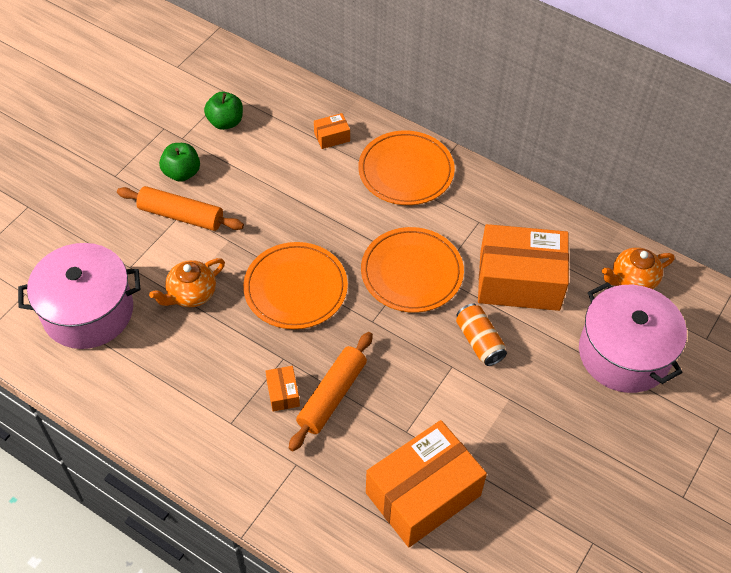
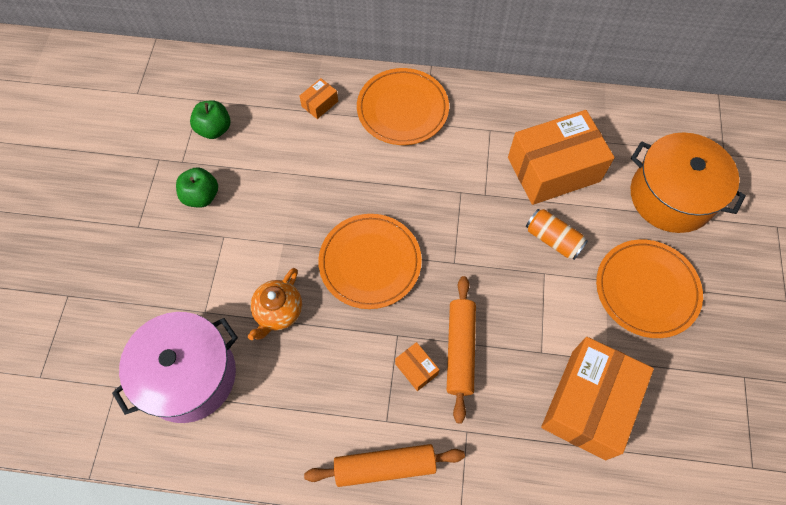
camera: 25 degrees left, 10 degrees up
(181, 215) = (224, 239): orange rolling pin -> orange rolling pin (385, 466)
(412, 272) = (461, 202): orange plate -> orange plate (646, 290)
(624, 353) = (671, 196): pink pot -> orange pot
(632, 280) = (640, 129): orange teapot -> none

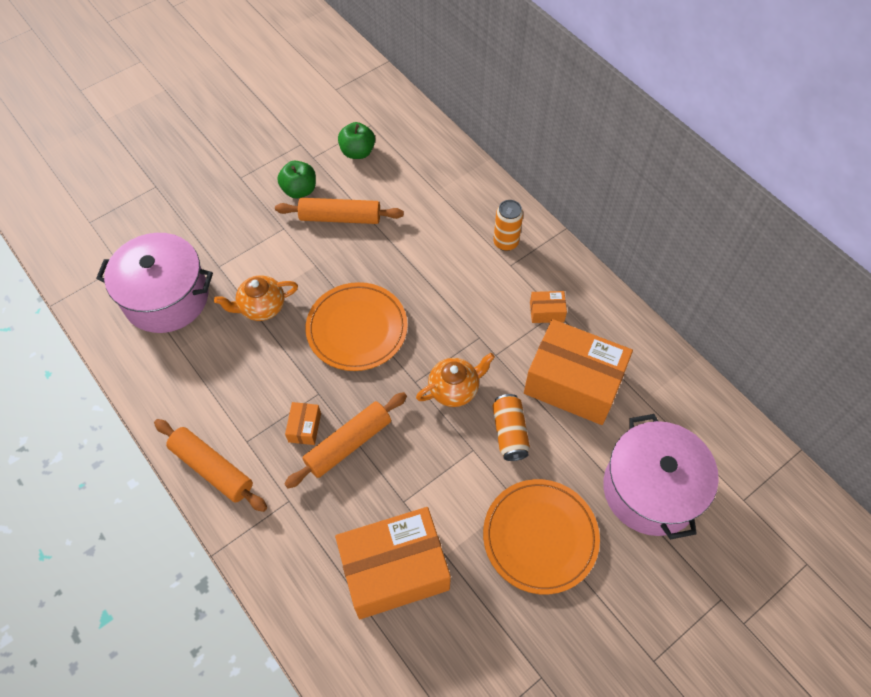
camera: 45 degrees right, 5 degrees down
(260, 191) = (340, 218): none -> orange rolling pin
(319, 104) = (449, 191): orange box -> orange box (546, 312)
(402, 109) = (505, 242): orange plate -> orange can
(485, 243) = (454, 389): none -> orange teapot
(671, 196) = (651, 489): orange pot -> pink pot

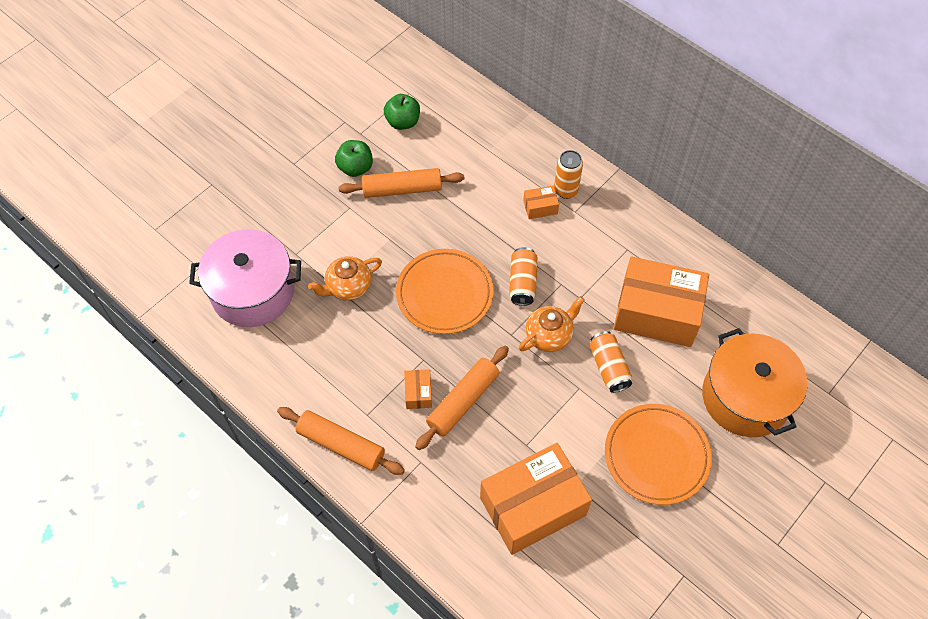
camera: 10 degrees left, 0 degrees up
(439, 329) = (522, 282): none -> orange can
(546, 312) = (618, 250): orange box -> orange box (540, 207)
(651, 489) = (746, 397): pink pot -> orange pot

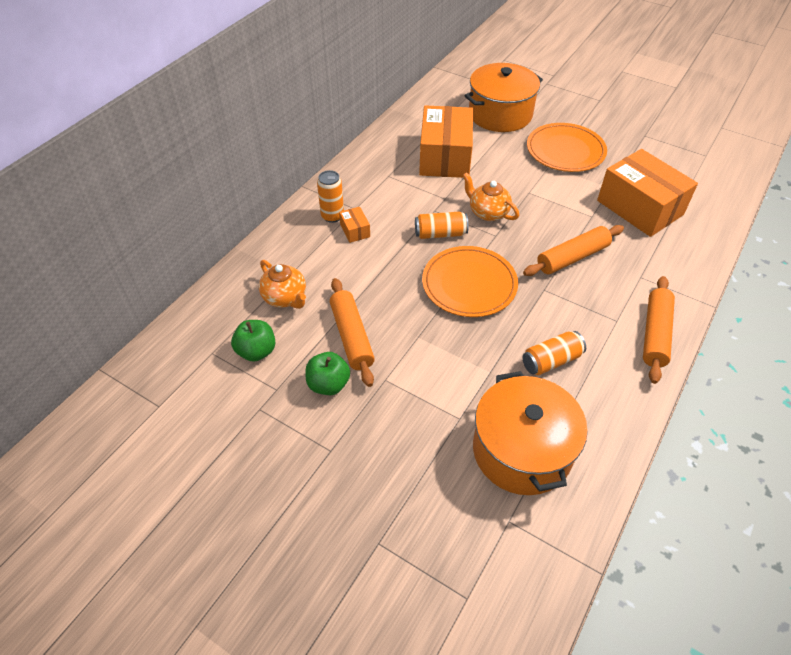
camera: 100 degrees left, 10 degrees down
(253, 292) = (522, 450): pink pot -> orange pot
(348, 287) = (486, 361): orange teapot -> orange teapot (285, 298)
(418, 393) = (578, 288): orange box -> none
(463, 401) = (572, 257): orange rolling pin -> orange rolling pin turned 60 degrees counterclockwise
(608, 367) = (503, 178): orange can -> orange can (551, 361)

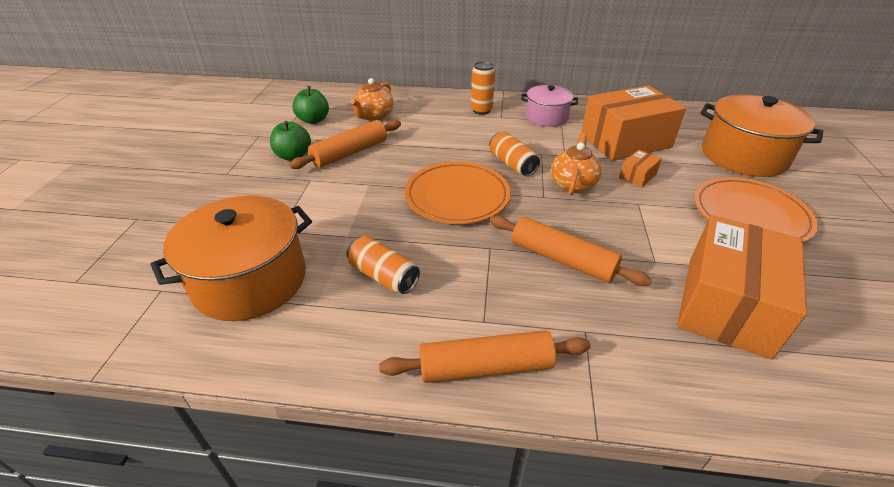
camera: 65 degrees right, 10 degrees down
(355, 230) = (474, 123): orange box -> orange box (637, 176)
(376, 181) = (546, 117): none -> pink pot

